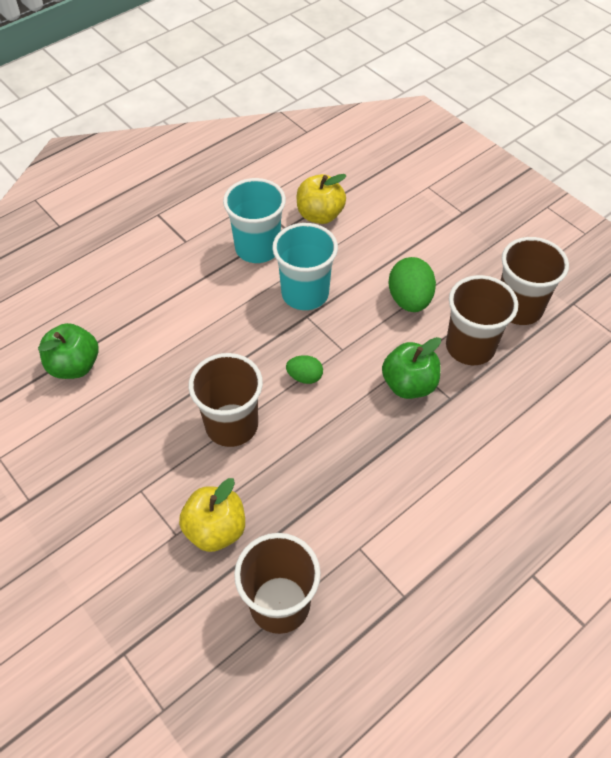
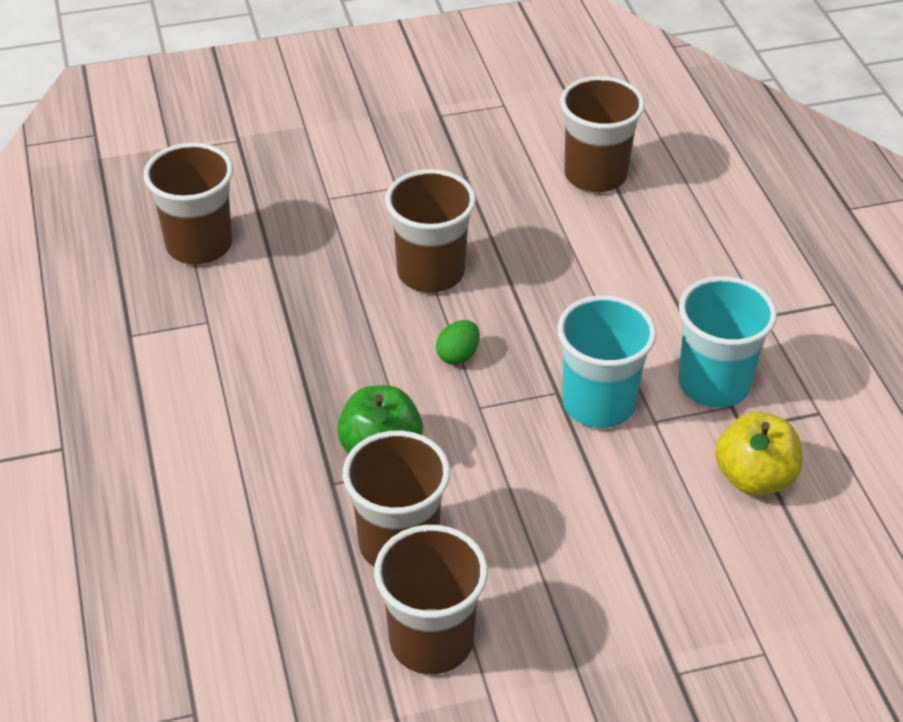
camera: 115 degrees right, 10 degrees down
(74, 366) = (595, 175): green apple -> brown cup
(215, 529) = (312, 225): yellow apple -> none
(409, 300) = (523, 514): green egg -> none

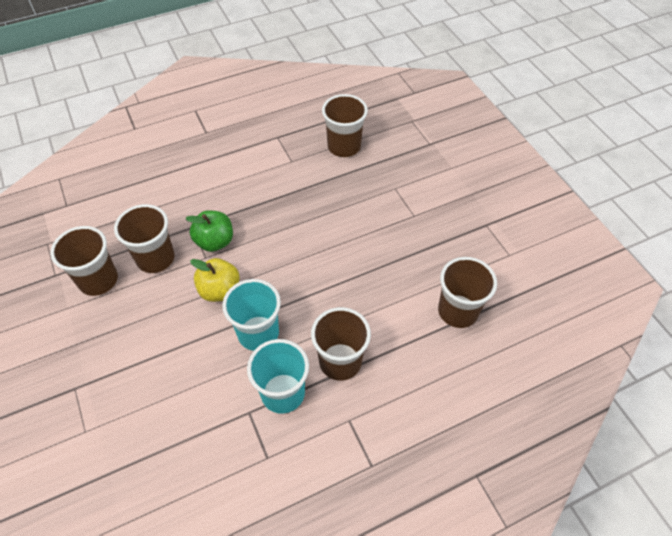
camera: 80 degrees right, 10 degrees up
(430, 272) = (347, 241): brown cup -> brown cup (340, 361)
(458, 355) = (285, 263): green egg -> none
(754, 478) = (209, 420): yellow apple -> yellow apple (220, 290)

